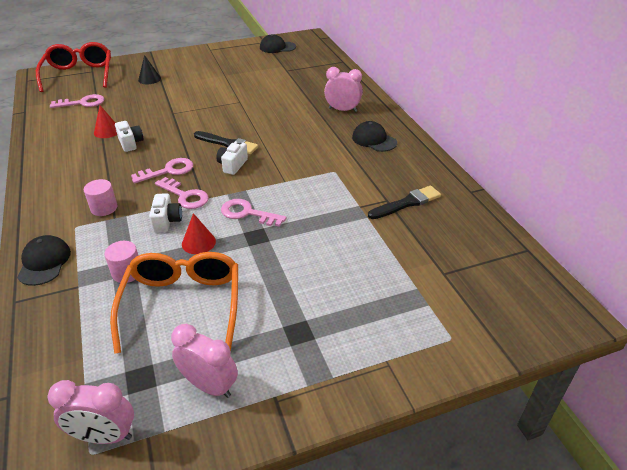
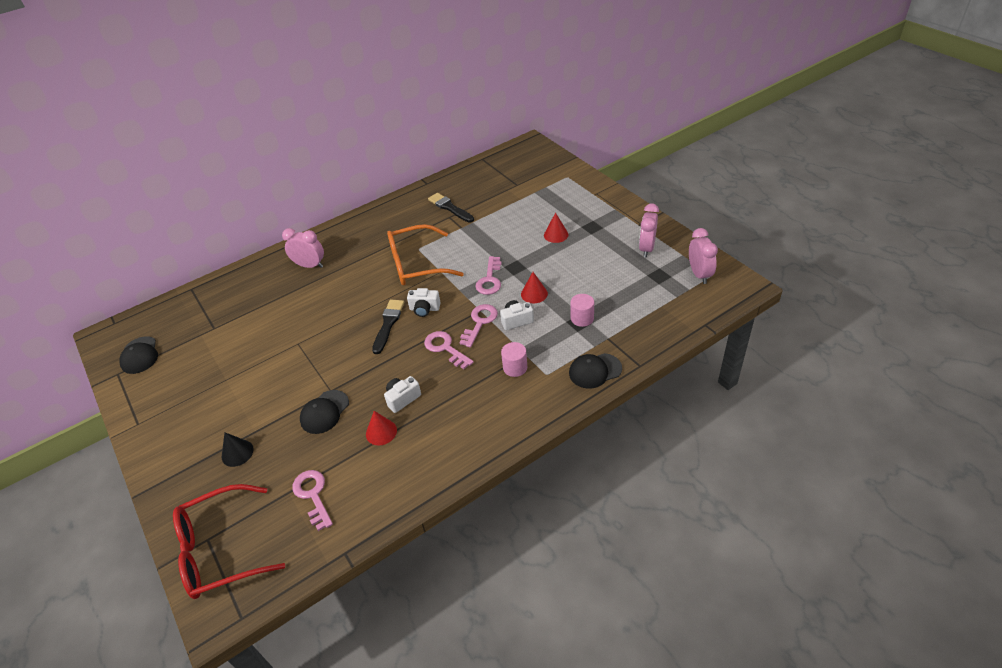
camera: 100 degrees left, 5 degrees up
(183, 304) = (596, 280): orange glasses -> orange glasses (416, 264)
(301, 288) = (556, 235): none -> red cone
(342, 110) = (310, 265): pink clock -> pink clock turned 105 degrees clockwise
(374, 140) = (363, 237): black cap -> black cap (324, 412)

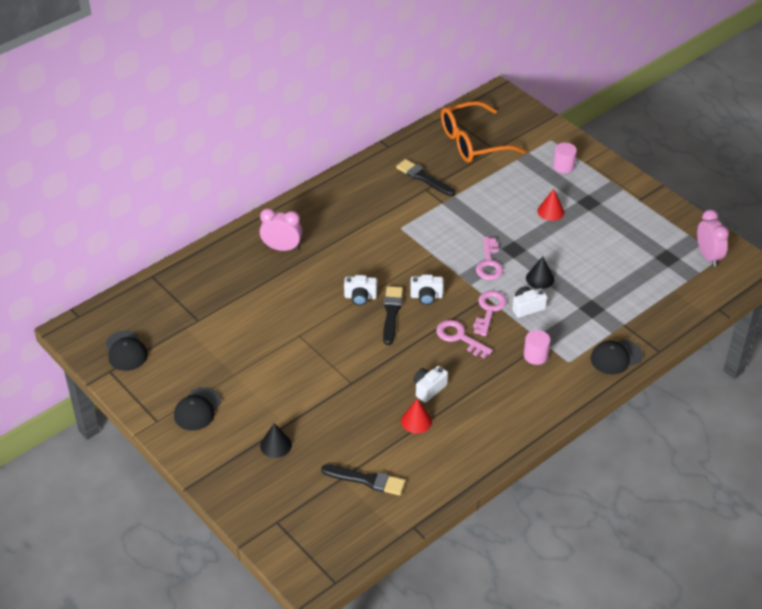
camera: 10 degrees left, 0 degrees up
(220, 550) = (293, 530): red glasses -> none
(313, 495) = (366, 480): pink key -> black brush
(324, 412) = (352, 404): black cap -> black cap (197, 409)
(364, 309) = (360, 297): none -> white camera
(416, 264) = (403, 246): orange glasses -> orange glasses (472, 142)
(534, 294) = (540, 278): red cone -> black cone
(582, 318) = (594, 304): pink cylinder -> pink cylinder (563, 166)
(646, 248) = (650, 227): pink clock -> none

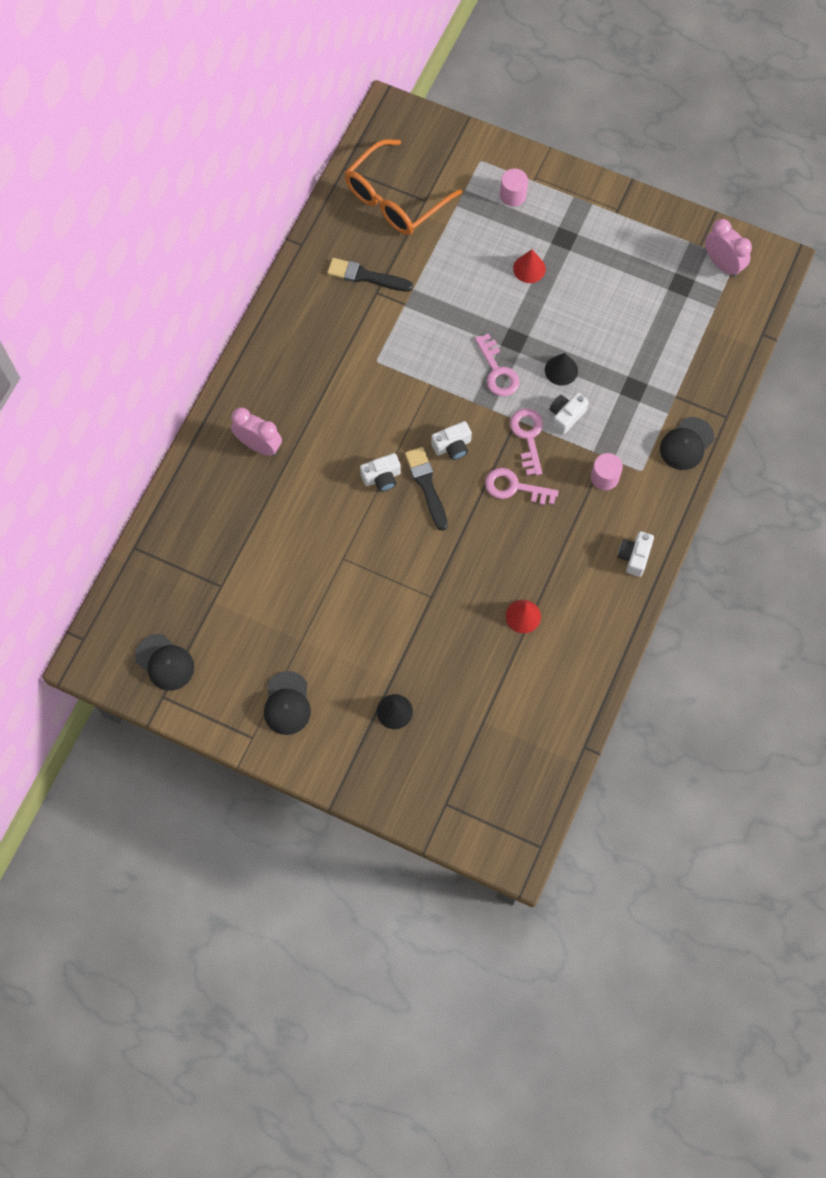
camera: 25 degrees left, 25 degrees up
(282, 248) = (259, 445): pink clock -> pink clock turned 45 degrees clockwise
(366, 480) = (510, 712): black brush -> none
(429, 389) = (515, 569): white camera -> white camera (634, 557)

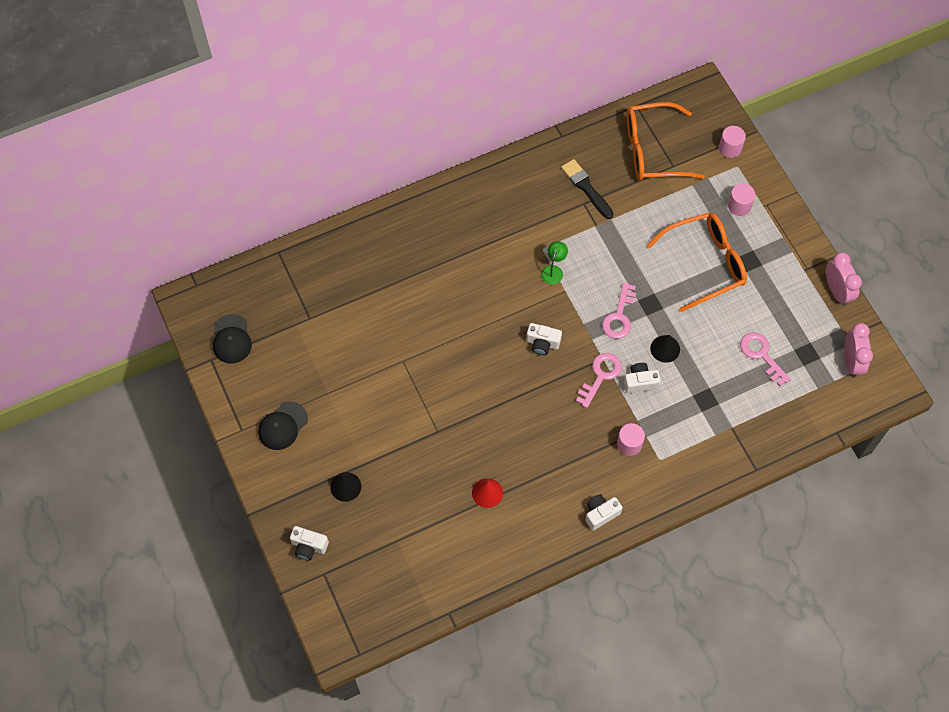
camera: 40 degrees right, 5 degrees down
(259, 445) = (415, 246): pink clock -> pink clock (837, 291)
(382, 477) = (476, 328): white camera -> white camera (309, 546)
(404, 373) = (553, 270): none -> green lamp
(426, 485) = (501, 356): black brush -> none
(460, 148) = (730, 148): none -> pink cylinder
(514, 487) = (560, 403): pink key -> pink key (761, 355)
(529, 268) = (705, 263): red cone -> orange glasses
(686, 444) = (709, 466): black cap -> none

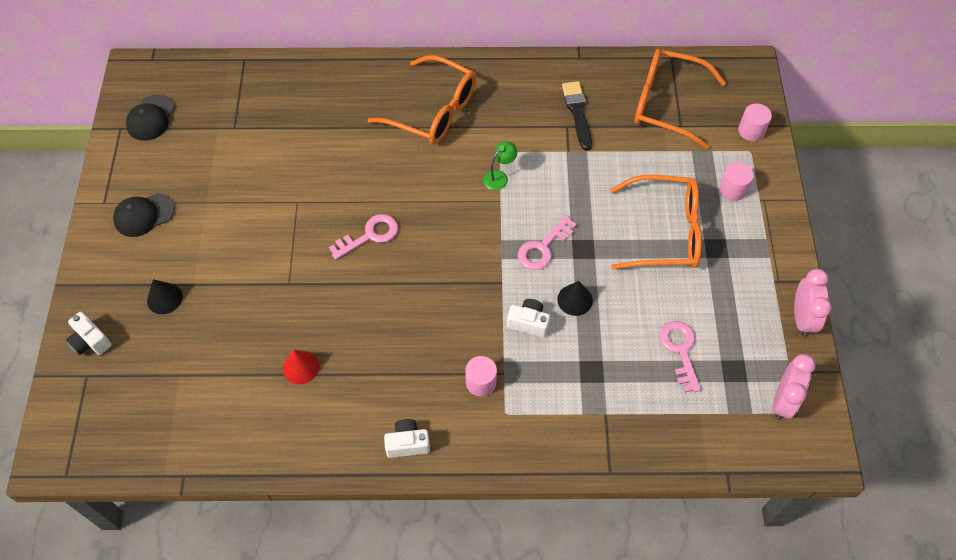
camera: 25 degrees right, 5 degrees down
(468, 234) = (434, 111): none -> orange glasses
(542, 343) = (447, 242): white camera -> none
(600, 376) = (489, 299): pink key -> pink key (369, 235)

